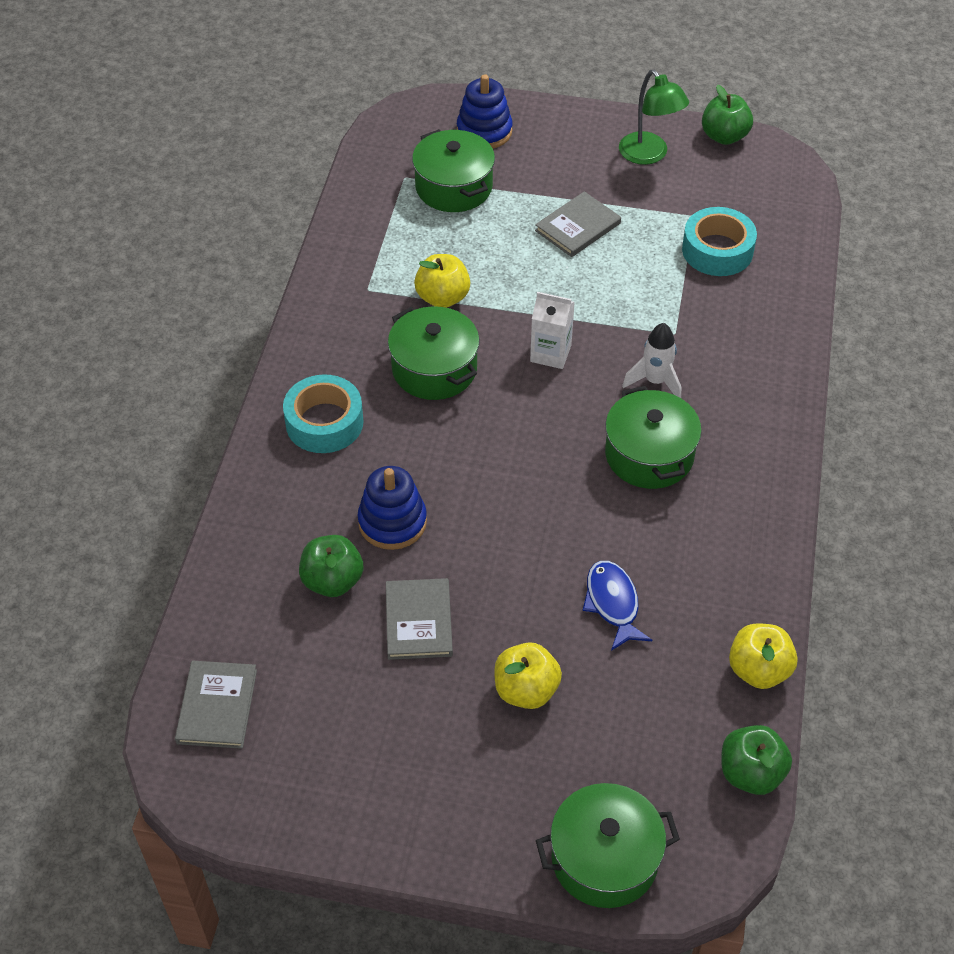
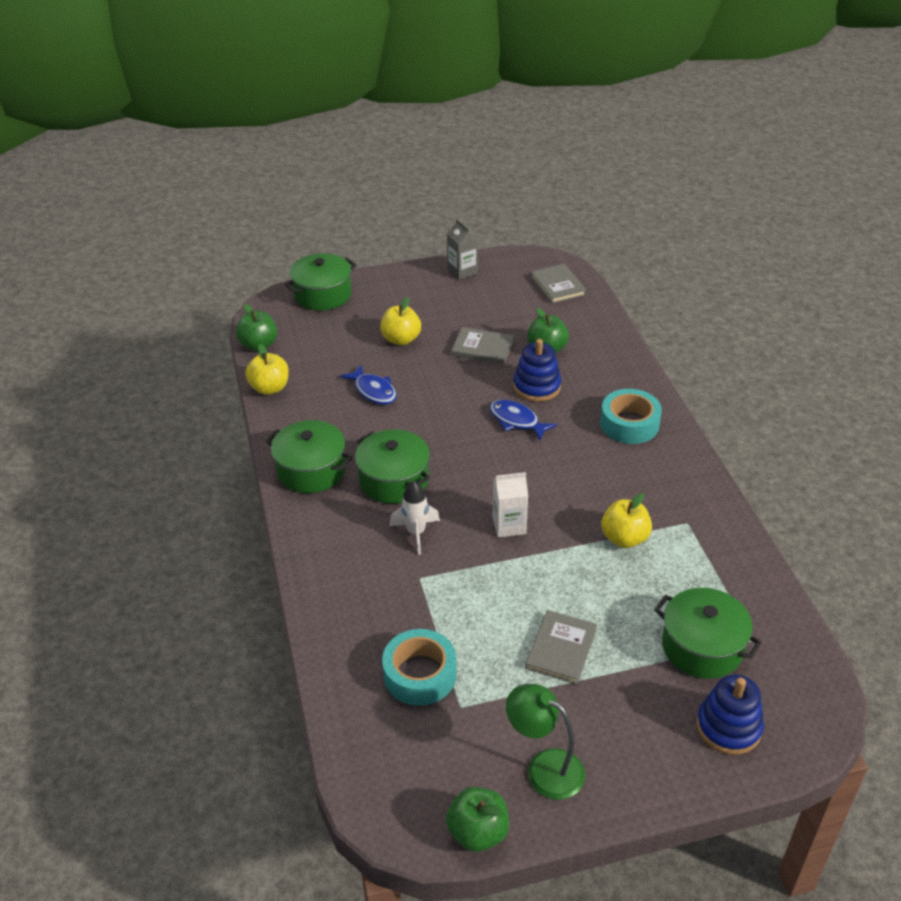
camera: 155 degrees right, 10 degrees down
(341, 814) = (462, 271): none -> grey carton
(418, 621) = (482, 348): grey book -> grey book turned 45 degrees counterclockwise
(434, 369) = (586, 483): green pot -> green pot (311, 470)
(454, 479) = (517, 421): none -> blue fish

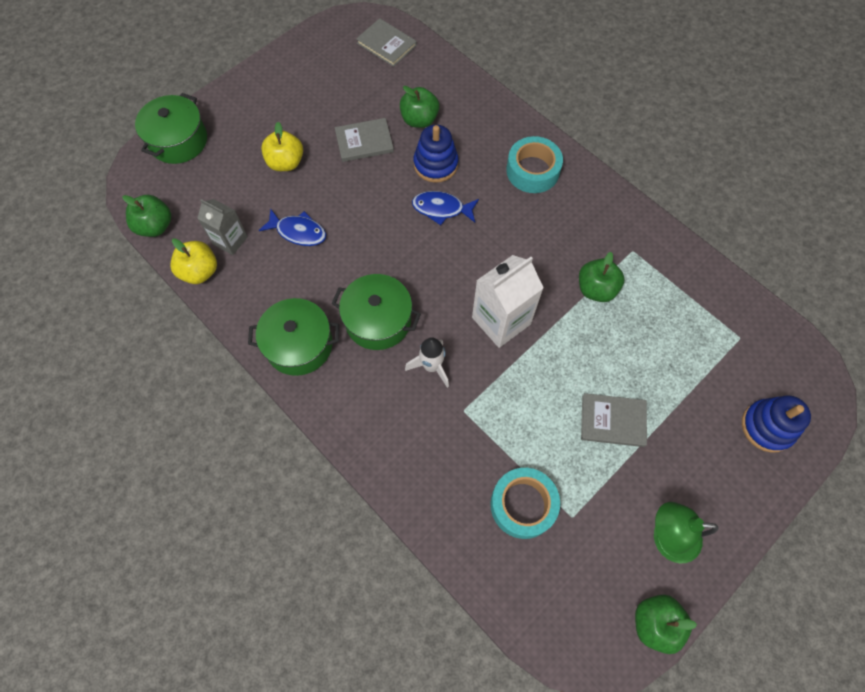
camera: 30 degrees left, 25 degrees up
(462, 271) = (292, 61): grey carton -> grey carton (230, 240)
(509, 525) = (501, 320): white carton -> white carton, size x1.60
(561, 649) = (612, 421): grey book -> grey book turned 75 degrees counterclockwise
(624, 538) = (596, 289): yellow apple -> green apple
(702, 647) = (709, 364): green pot -> none

